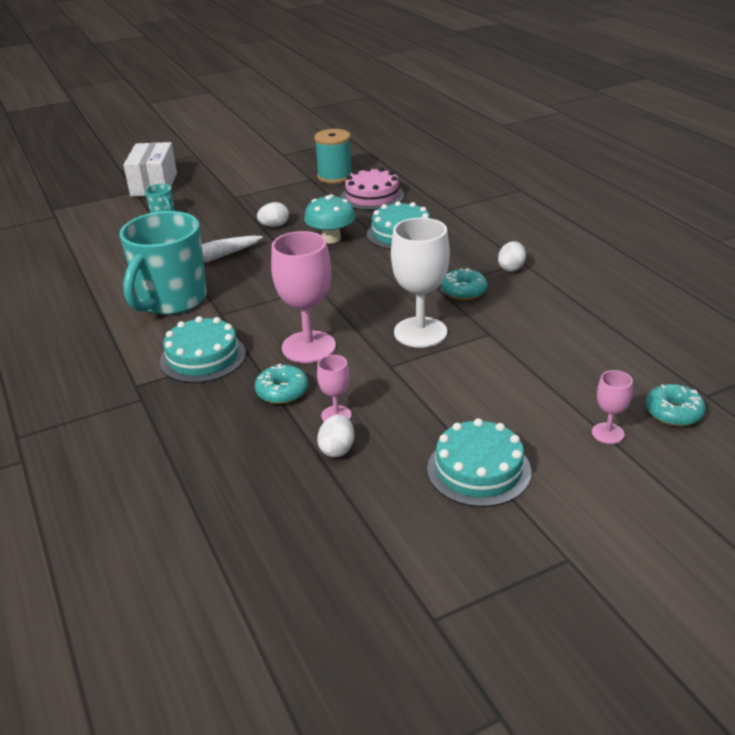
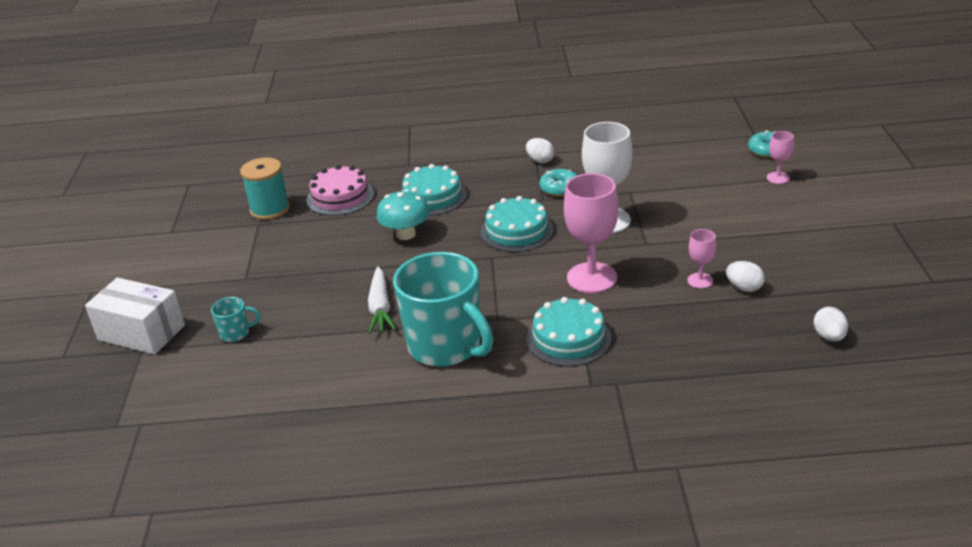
camera: 65 degrees left, 0 degrees up
(274, 226) = (344, 262): white egg -> white egg (829, 337)
(282, 392) = (651, 302): turquoise donut -> none
(478, 470) = (795, 233): turquoise cake -> turquoise cake (516, 231)

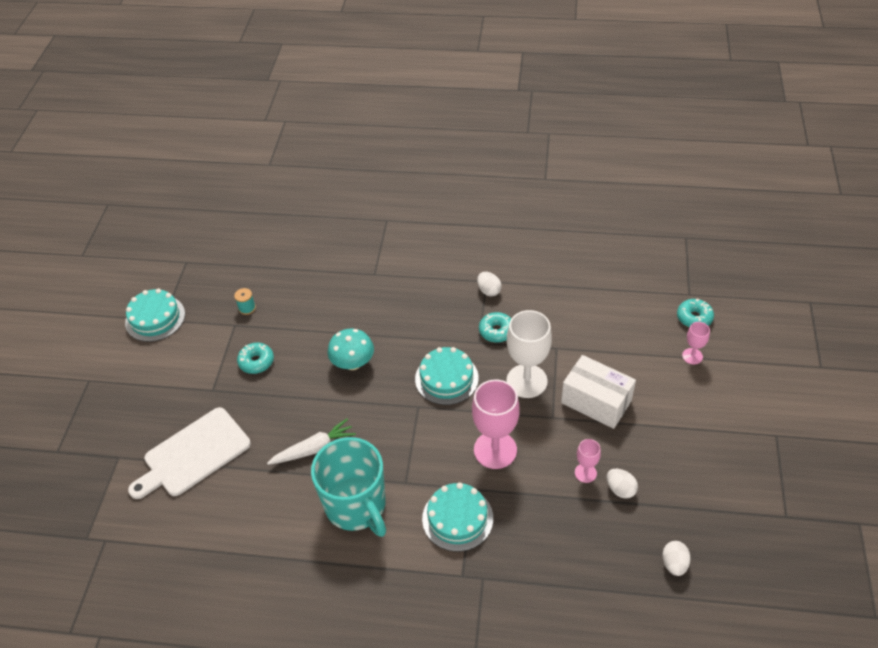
camera: 10 degrees right, 15 degrees up
(141, 332) = (120, 437): white box -> white box (596, 402)
(236, 333) = (193, 454): turquoise mug -> white cutting board
(270, 209) = (247, 308): turquoise spool -> turquoise spool, size x0.50
(292, 249) = (256, 362): none -> turquoise donut
(340, 197) = (308, 304): pink cake -> none
(380, 307) = (313, 448): white carrot -> white carrot turned 120 degrees counterclockwise
(432, 196) = (385, 319): turquoise cake -> turquoise cake (155, 318)

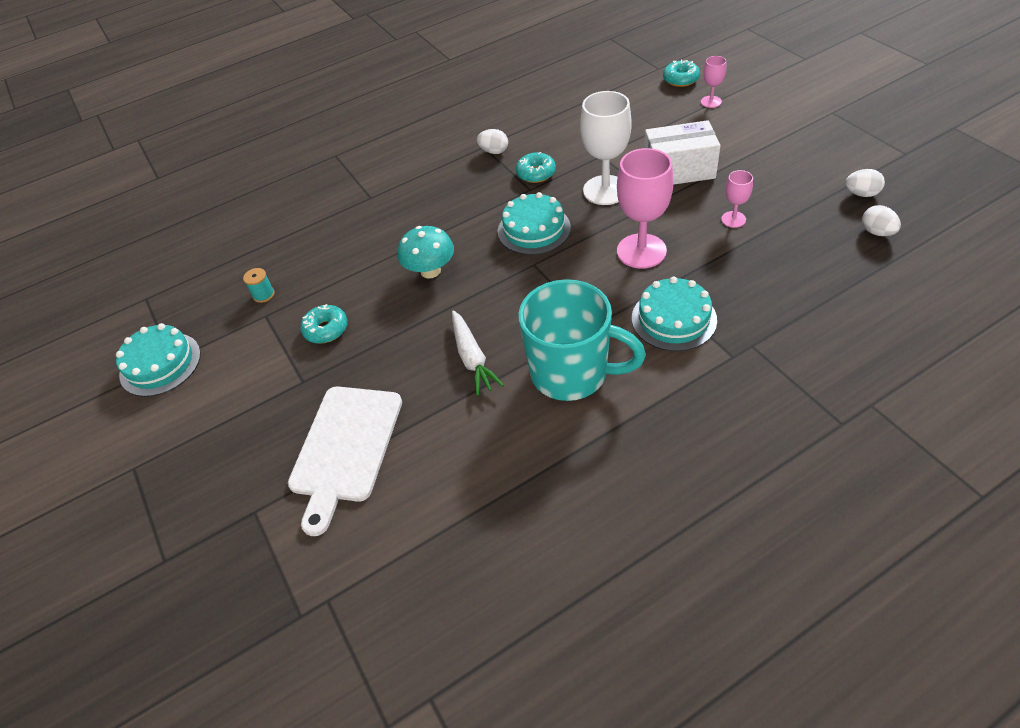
camera: 35 degrees left, 0 degrees up
(313, 448) = (472, 358): white carrot -> white carrot turned 135 degrees clockwise
(620, 489) = (774, 212): white egg -> white egg (861, 194)

